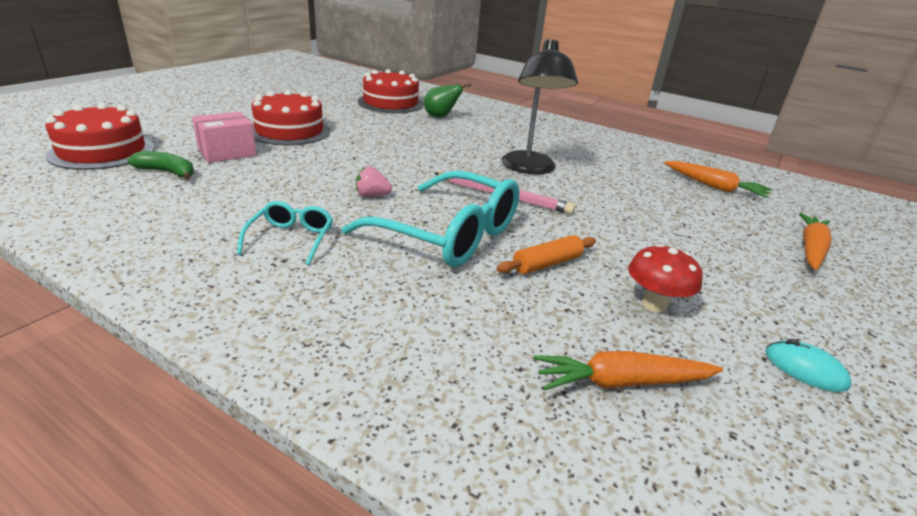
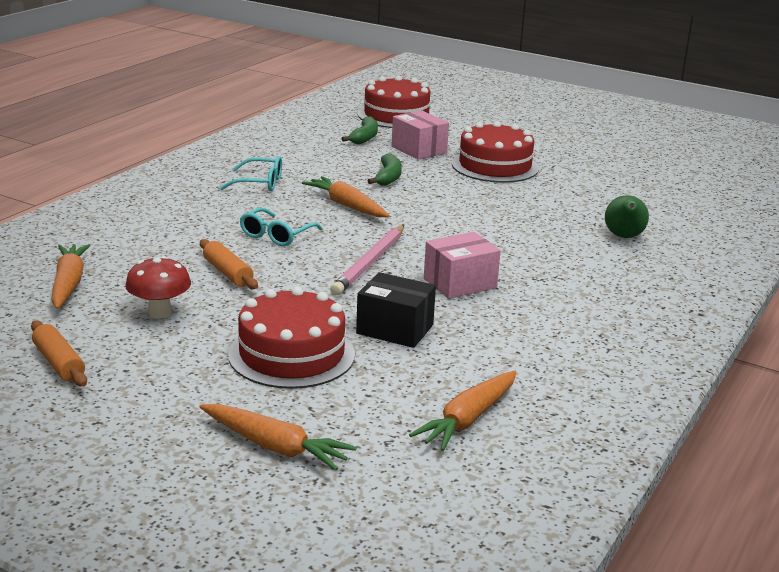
camera: 90 degrees right, 5 degrees down
(300, 172) = (388, 177): none -> green banana
(372, 196) = (346, 205): pink strawberry -> orange carrot
(390, 103) = (654, 208): red cake -> red cake (291, 354)
(448, 234) = (276, 235): turquoise glasses -> turquoise glasses, size x0.49
(529, 169) = (460, 283): black lamp -> pink box
(615, 196) = (395, 329): none -> black box
(805, 369) = (59, 363): turquoise mouse -> orange rolling pin

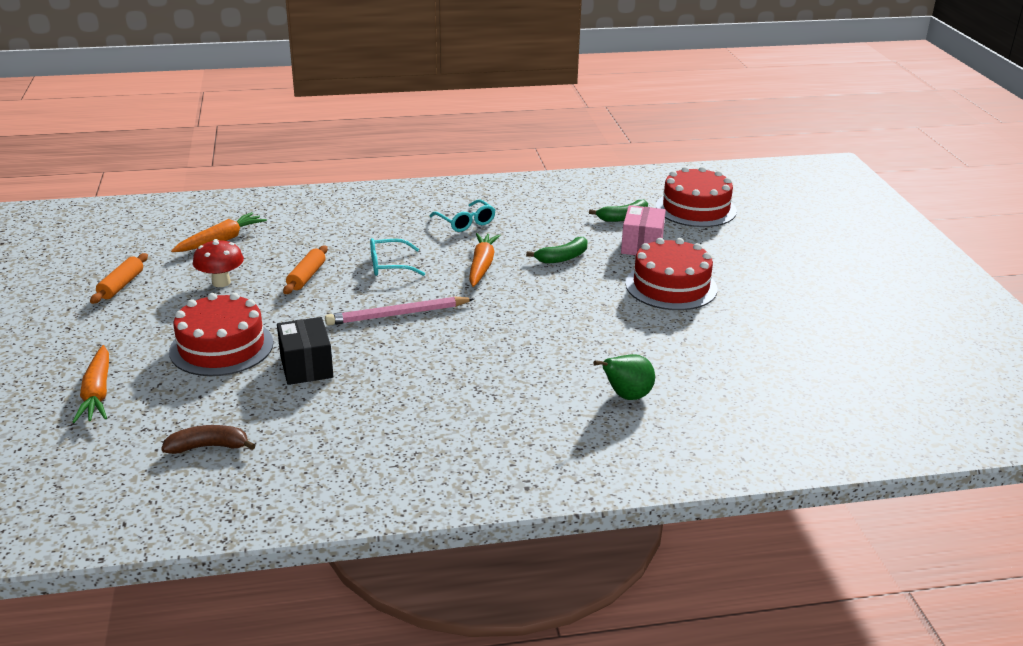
camera: 50 degrees right, 5 degrees up
(460, 283) = (417, 360): pink box -> none
(468, 419) = (208, 447): orange carrot -> brown banana

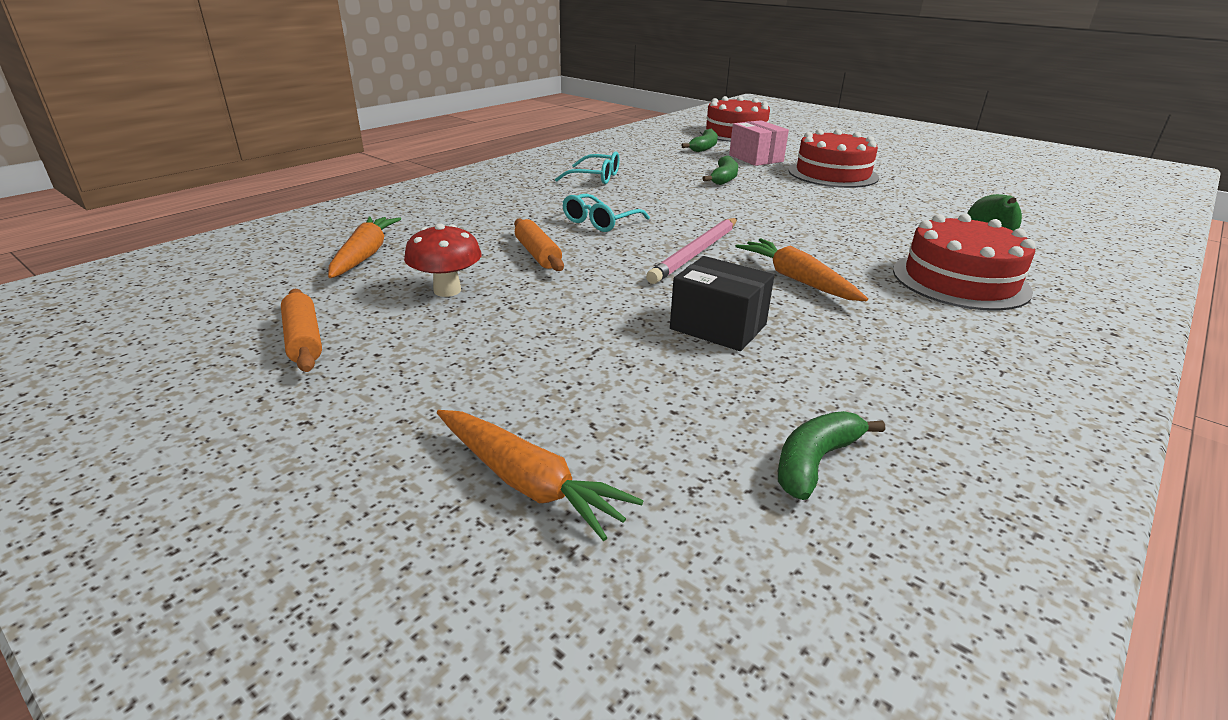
camera: 40 degrees left, 0 degrees up
(208, 447) = (815, 462): brown banana -> green banana
(221, 347) = (585, 349): red cake -> red cake (960, 280)
(482, 266) = (678, 199): orange carrot -> orange carrot (797, 280)

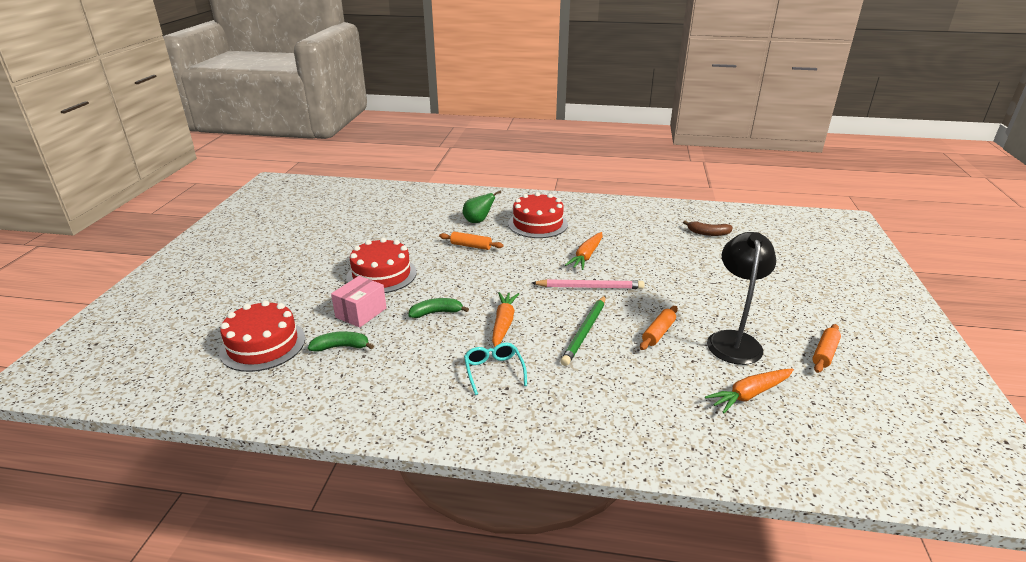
camera: 120 degrees left, 0 degrees up
(447, 290) = (733, 340): red mushroom -> black lamp
(528, 482) = (788, 269): orange carrot -> orange carrot (503, 324)
(600, 222) = (585, 331): turquoise glasses -> green pencil
(718, 327) = (657, 263): black box -> none
(815, 462) = (708, 233): green banana -> brown banana
(888, 221) = (471, 246): none -> orange rolling pin

